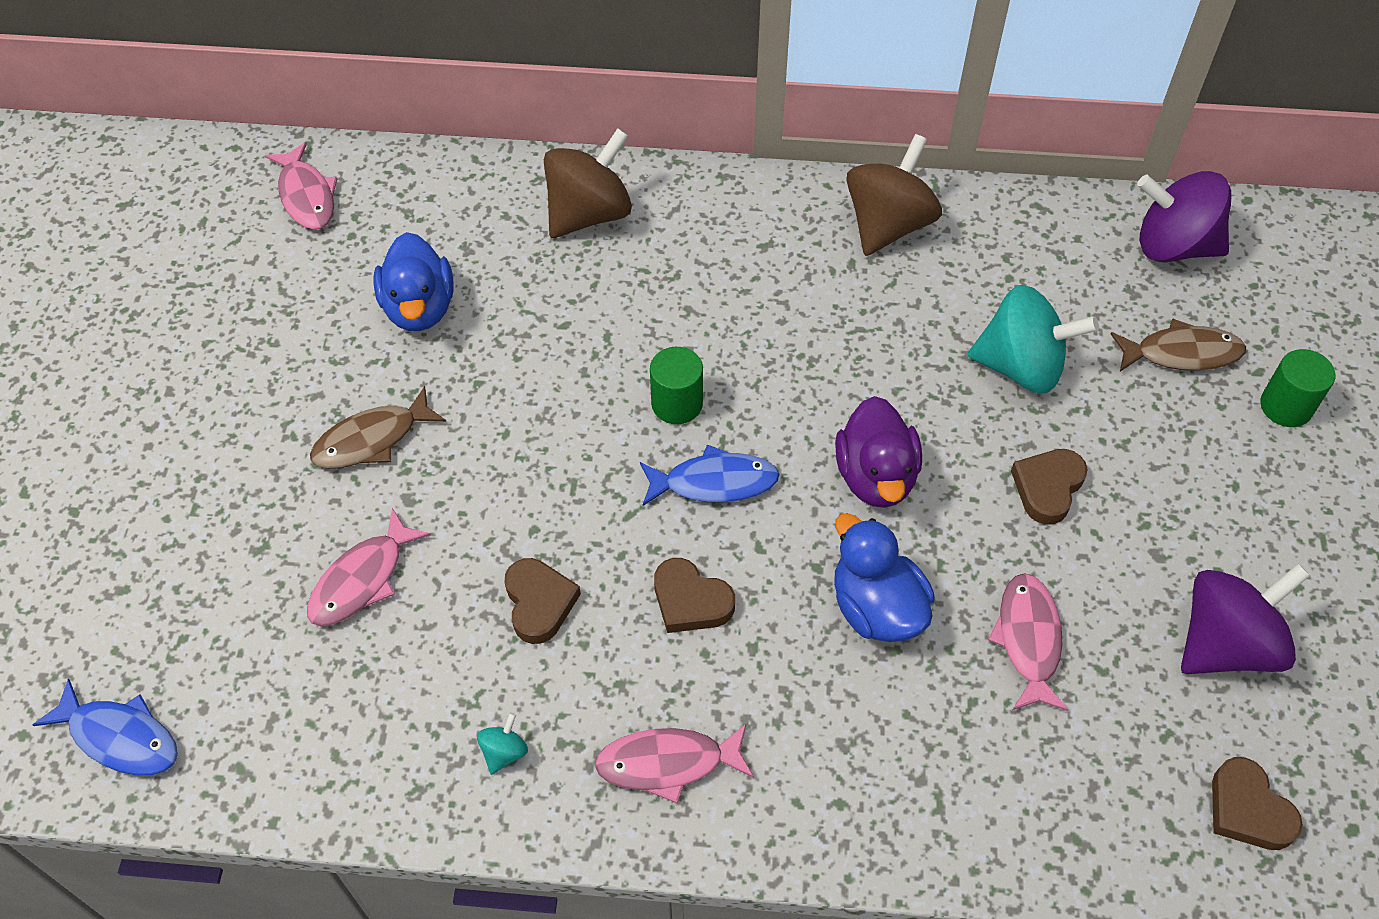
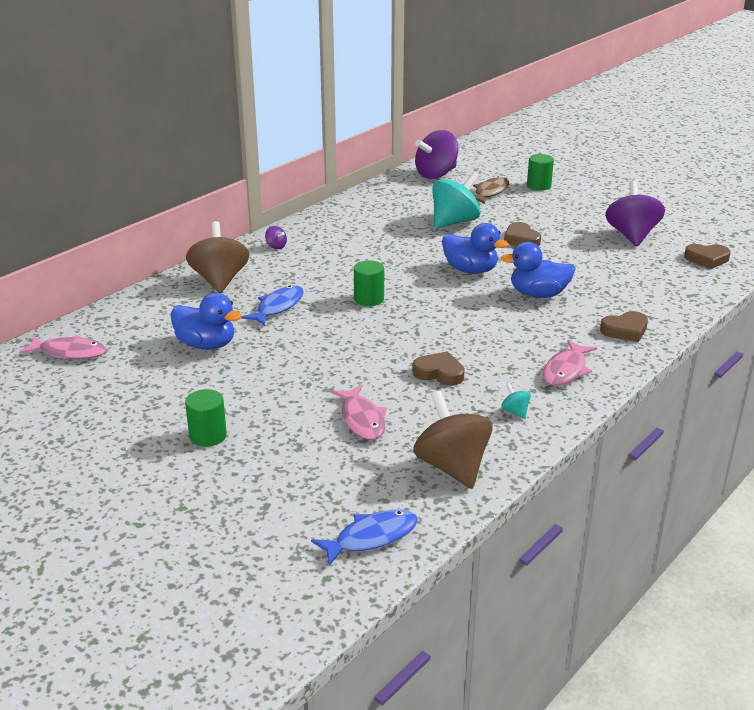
camera: 55 degrees left, 25 degrees down
(224, 443) = (208, 436): none -> green cylinder
(372, 439) = (274, 387): brown fish -> none
(690, 601) = (484, 334): brown heart -> brown heart (625, 330)
(714, 482) = (426, 306): blue fish -> blue fish (278, 307)
(735, 209) = (276, 246): none -> purple spinning top
(875, 476) = (470, 270): purple duck -> blue duck
(888, 225) = (339, 219): brown spinning top -> brown spinning top (452, 466)
(1028, 640) = (589, 270): pink fish -> none

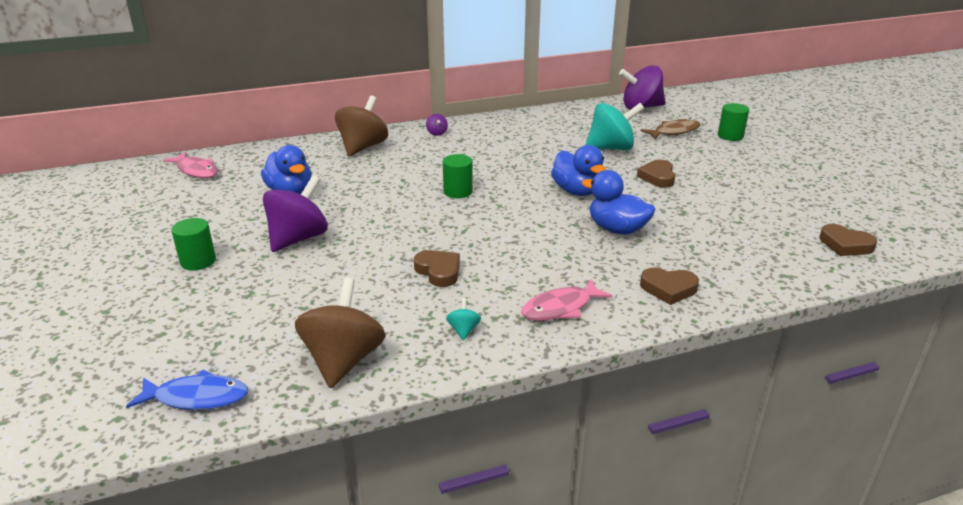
camera: 30 degrees right, 0 degrees up
(278, 307) = (378, 178): blue fish -> none
(362, 419) = (324, 289): pink fish -> none
(631, 235) = (780, 201): purple spinning top -> purple spinning top (298, 238)

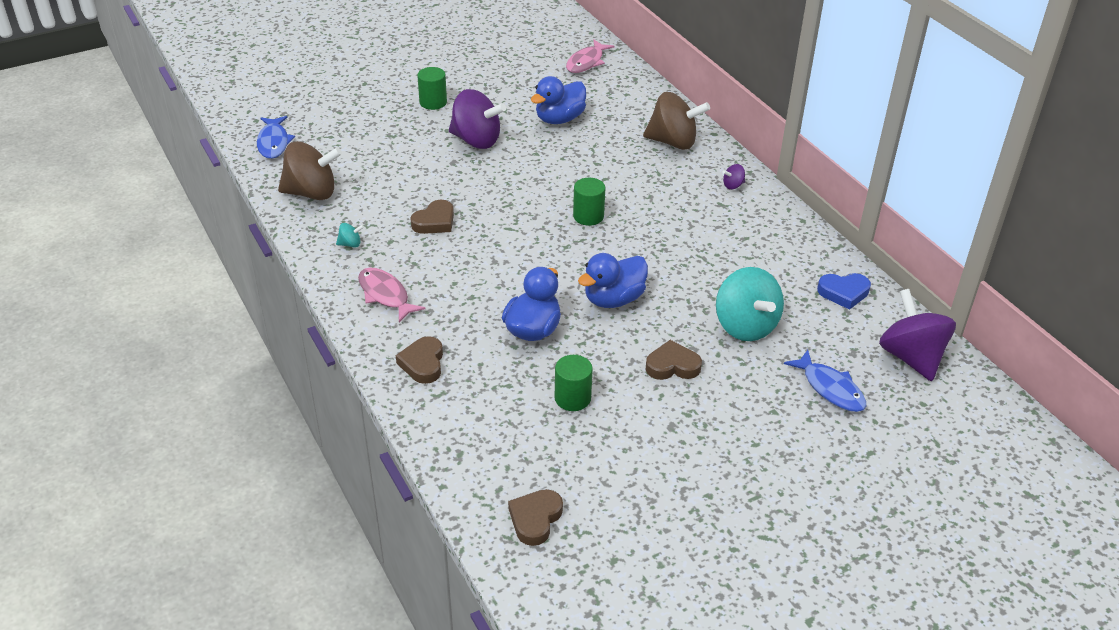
camera: 80 degrees right, 10 degrees up
(575, 116) = (843, 293): none -> blue heart
(674, 132) = (830, 388): brown fish -> blue fish
(730, 136) = (841, 448): green cylinder -> green cylinder (572, 398)

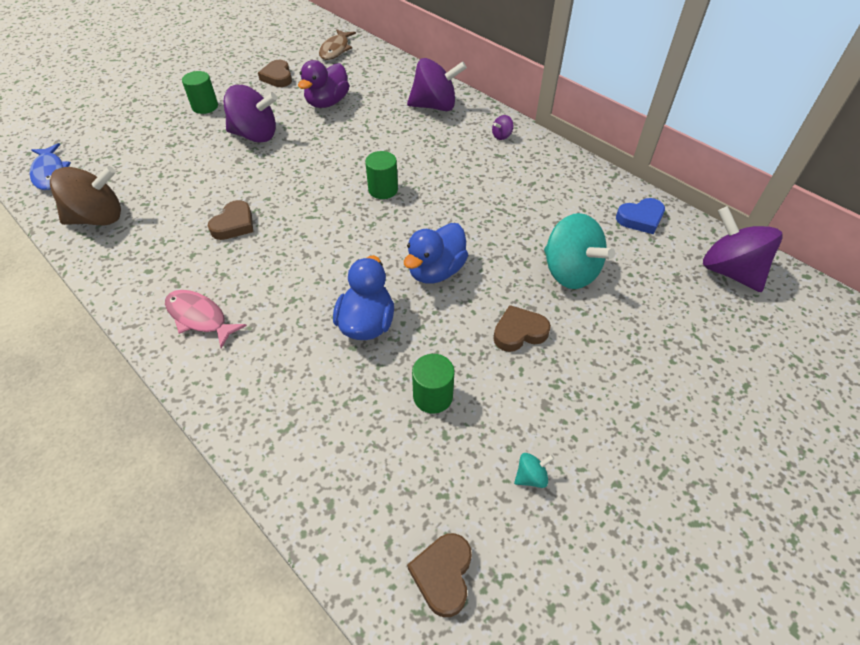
camera: 15 degrees left, 10 degrees up
(350, 244) = (150, 267): turquoise spinning top -> turquoise spinning top (531, 476)
(423, 363) = (259, 392): brown heart -> brown heart (277, 77)
(559, 119) = (327, 103): blue duck -> purple duck
(586, 62) = (335, 49): pink fish -> brown fish
(673, 142) = (435, 106): brown spinning top -> purple spinning top
(830, 388) = (675, 321): blue fish -> none

